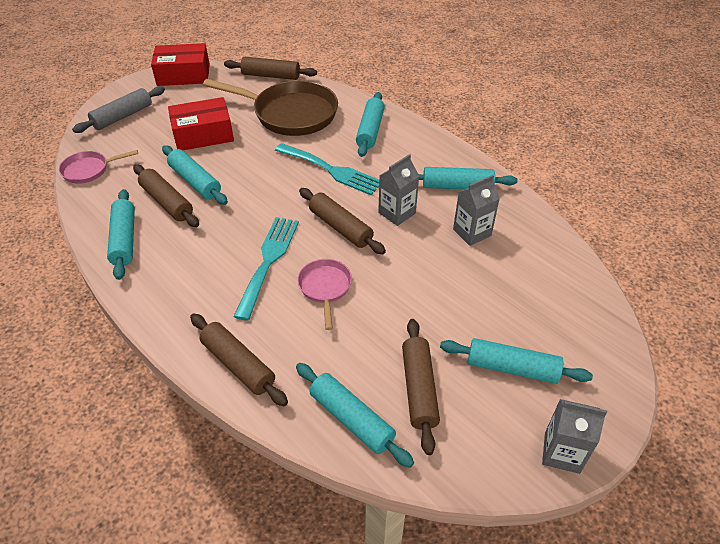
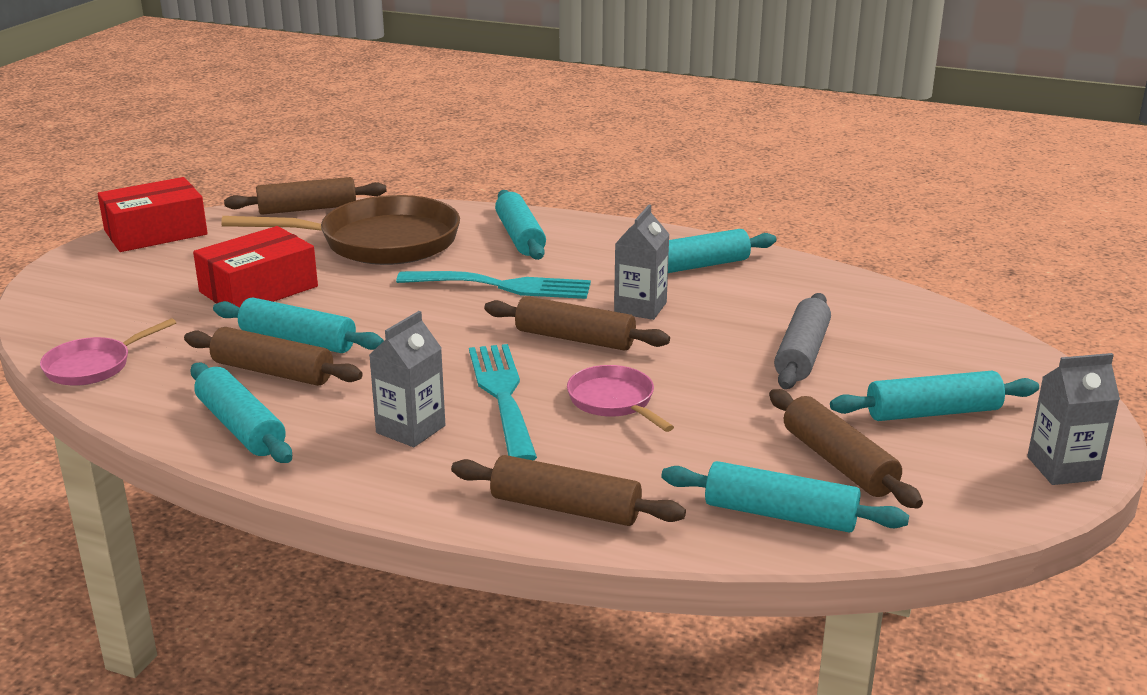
camera: 25 degrees left, 20 degrees down
(123, 116) = (93, 296): grey rolling pin -> grey rolling pin (802, 354)
(472, 232) = (759, 304): grey carton -> grey carton (410, 429)

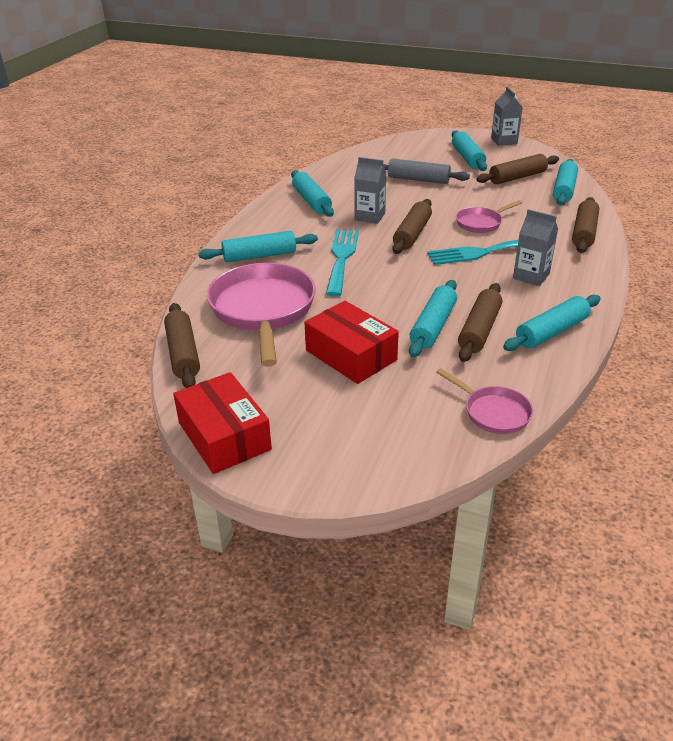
camera: 90 degrees left, 10 degrees up
(380, 242) = (263, 310): brown pan -> pink pan

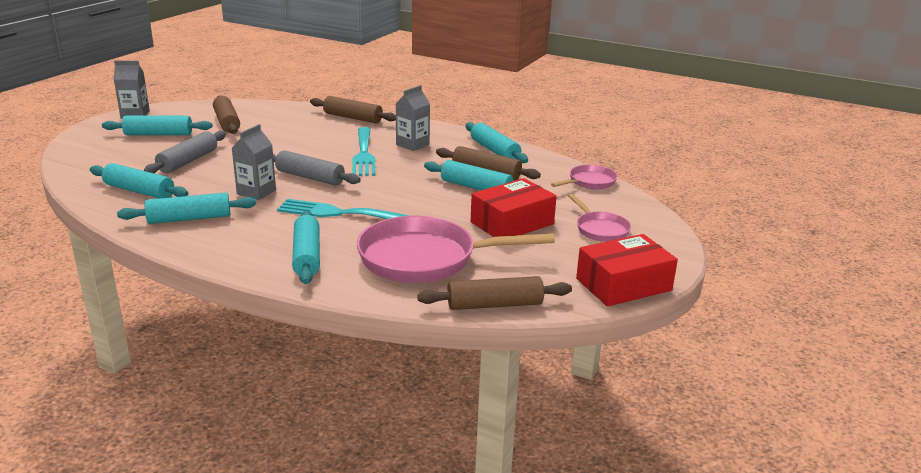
camera: 85 degrees left, 10 degrees down
(412, 234) = (310, 177): brown rolling pin -> grey rolling pin
(481, 223) = (308, 148): pink pan -> pink pan (600, 229)
(563, 190) = (269, 111): turquoise rolling pin -> turquoise rolling pin (139, 191)

